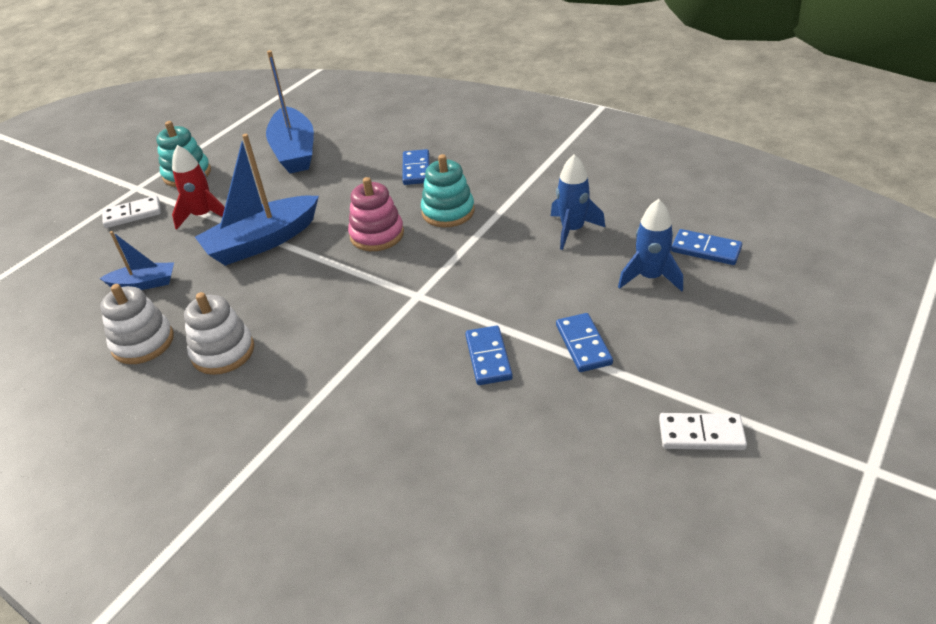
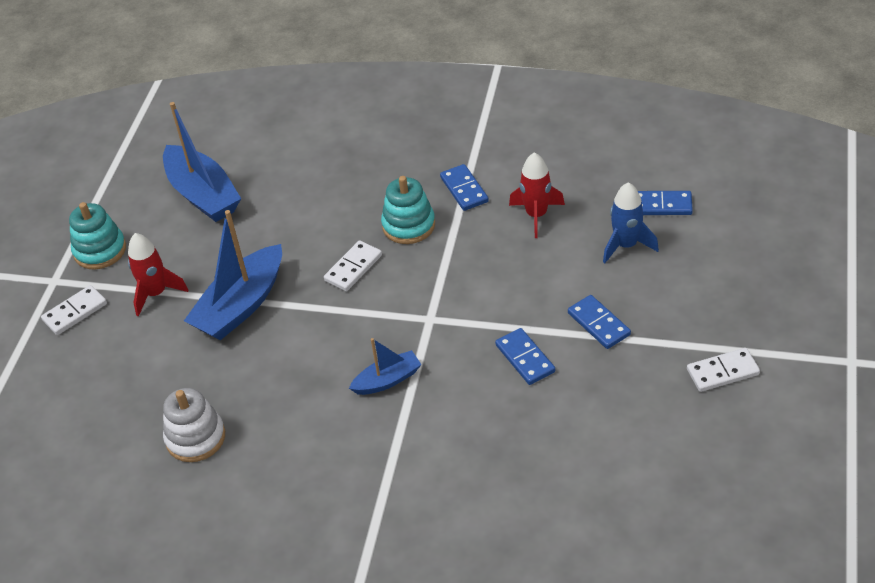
camera: 20 degrees left, 5 degrees up
(144, 283) = (149, 381): blue boat -> blue boat (387, 380)
(223, 352) = (281, 423): white stacking toy -> none
(377, 235) = (353, 268): pink stacking toy -> white domino
(416, 169) = (348, 185): blue domino -> blue domino (464, 189)
(572, 230) = (536, 215): blue rocket -> red rocket

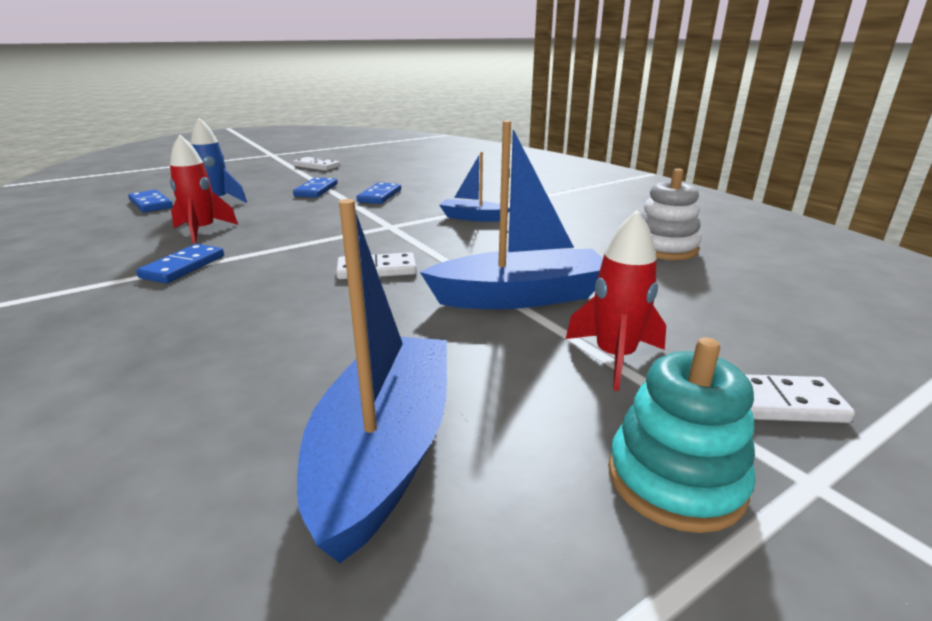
camera: 140 degrees left, 20 degrees down
(408, 225) = (276, 270): turquoise stacking toy -> none

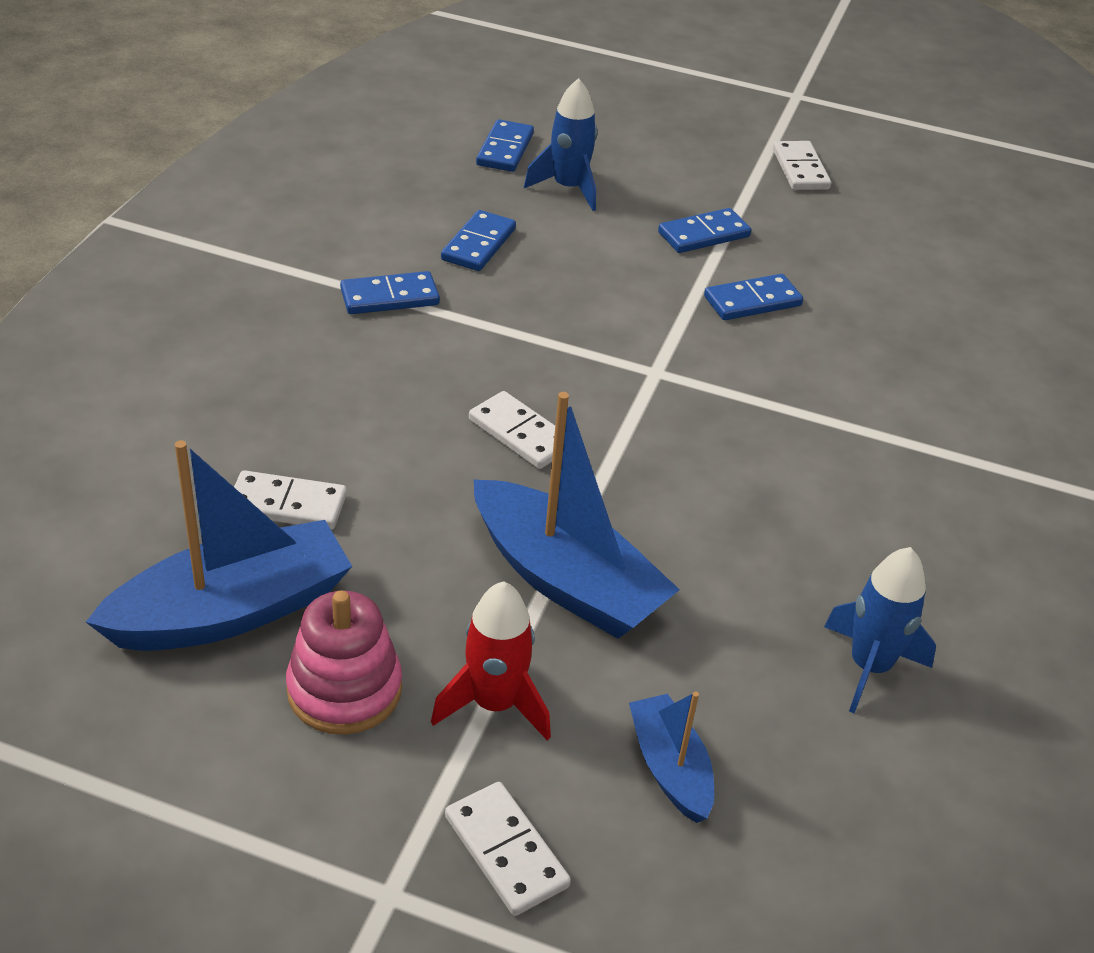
camera: 50 degrees right, 15 degrees up
(202, 231) = (478, 244): red rocket -> blue domino
(302, 373) = (287, 504): none -> white domino
(473, 218) = (772, 430): blue boat -> blue boat (670, 768)
(545, 420) = (344, 689): none -> pink stacking toy
(664, 248) = (869, 667): white stacking toy -> blue rocket
(675, 480) = (326, 799): turquoise stacking toy -> none

